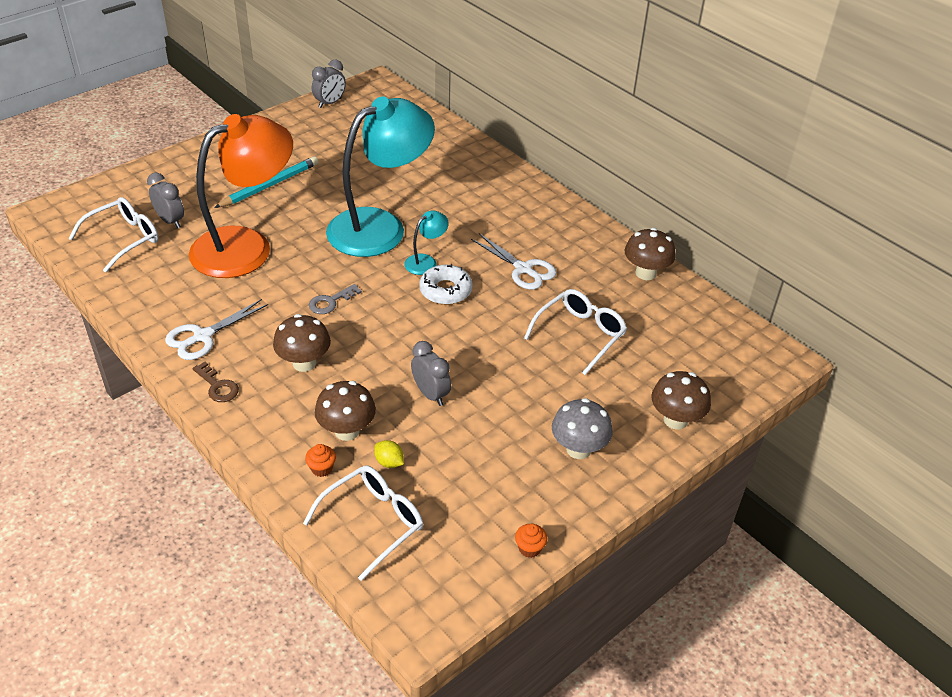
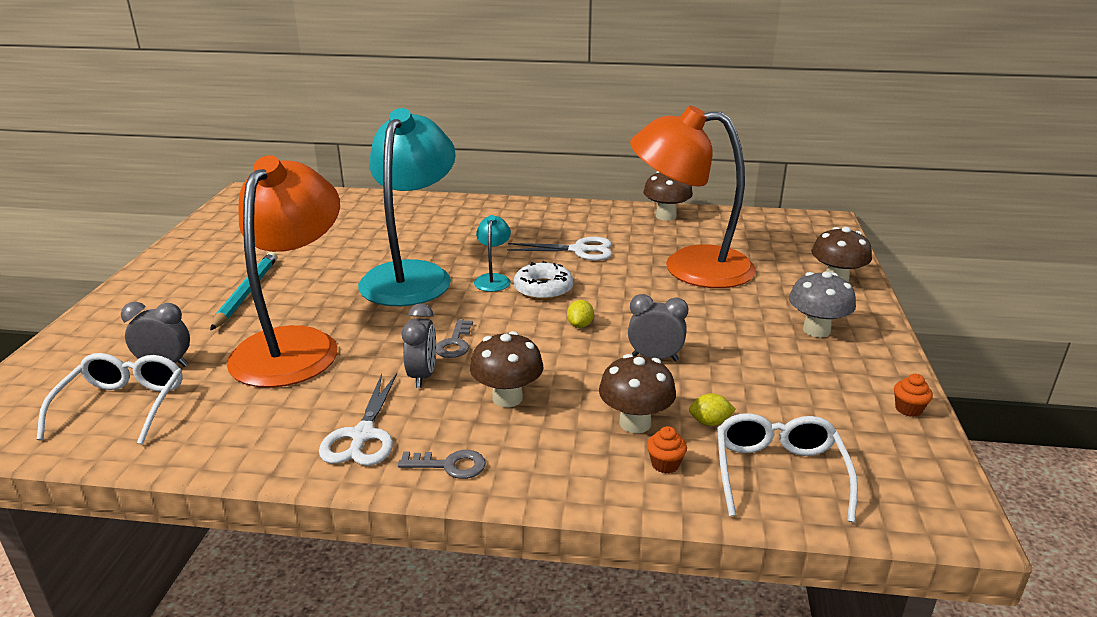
camera: 40 degrees left, 15 degrees down
(218, 386) = (450, 465): brown key -> grey key
(330, 103) = (219, 219): grey clock -> grey clock (422, 376)
(424, 336) = (580, 325): none -> yellow lemon
(580, 334) = (689, 267): white glasses -> orange lamp

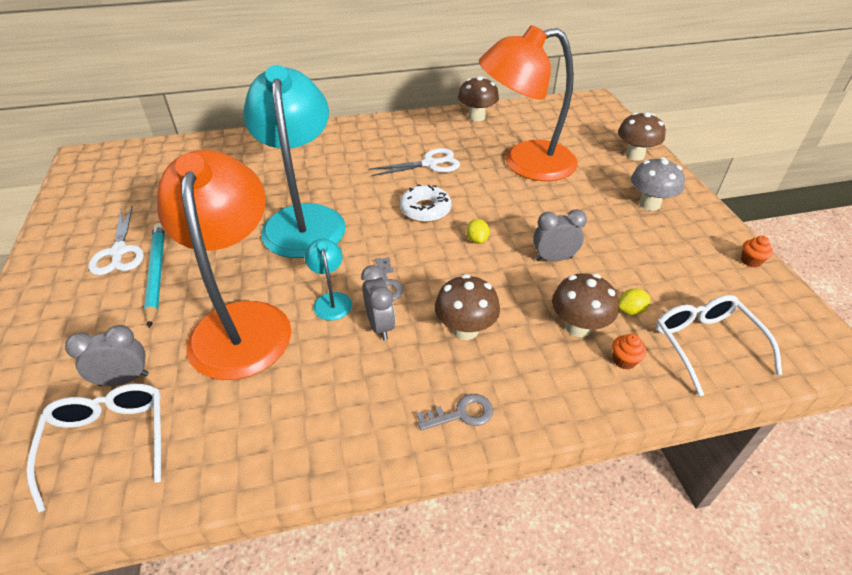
camera: 20 degrees left, 15 degrees up
(363, 435) = (367, 405): white scissors -> white scissors (119, 252)
(493, 279) = (377, 208): turquoise lamp -> turquoise lamp (331, 300)

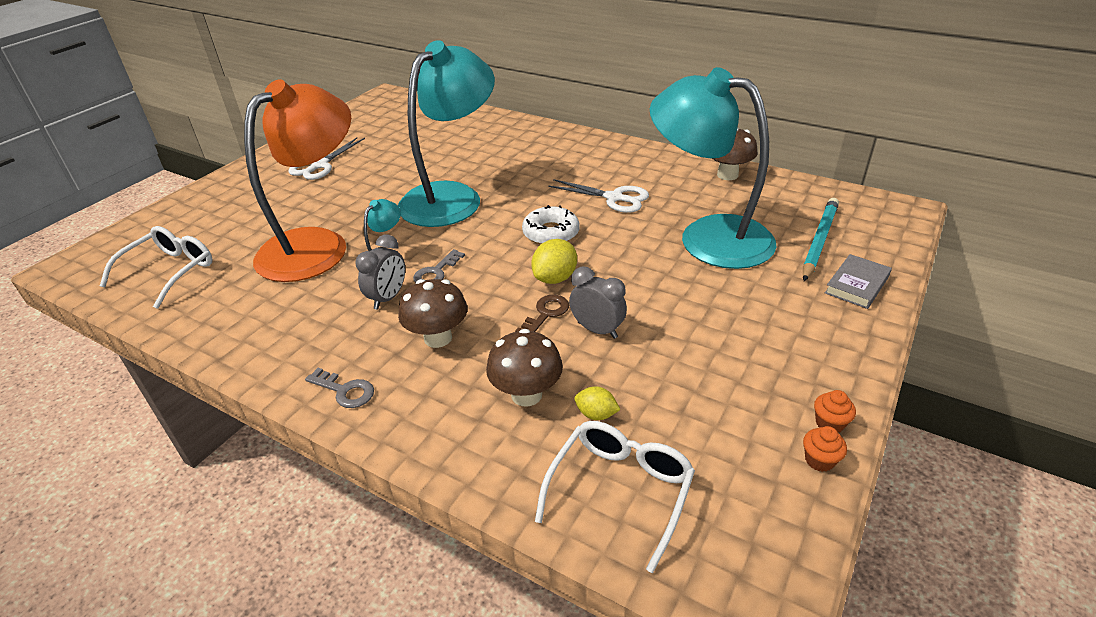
camera: 45 degrees right, 5 degrees down
(124, 379) = (220, 243): grey clock -> none
(156, 274) = (318, 189): turquoise pencil -> turquoise pencil (819, 241)
(477, 240) = (555, 278): yellow lemon -> yellow lemon, size x1.63
(508, 267) = (546, 314): none -> brown key
(524, 163) = (708, 236): orange lamp -> turquoise lamp
(624, 360) = (520, 446): orange cupcake -> orange cupcake (829, 423)
(634, 155) = (857, 285): brown mushroom -> grey book
(649, 204) = (788, 339): grey mushroom -> none

